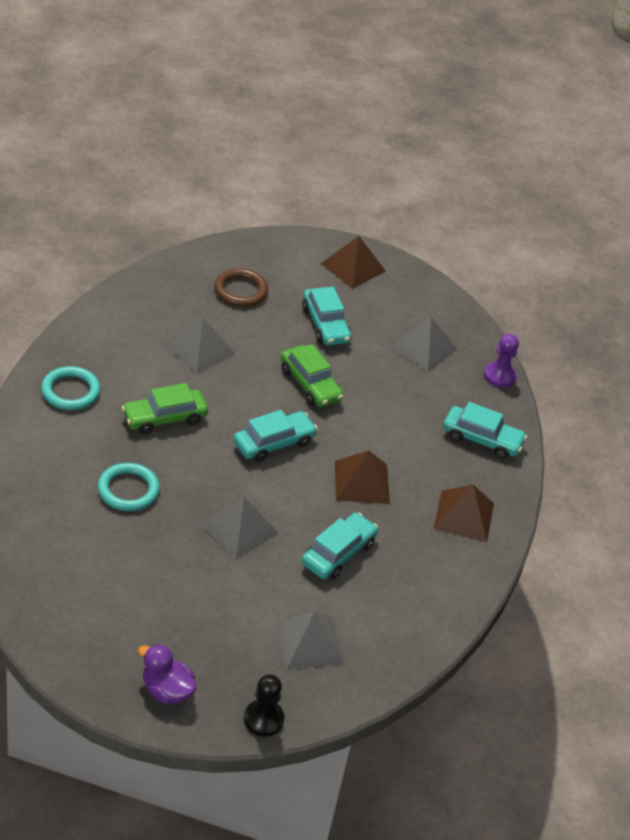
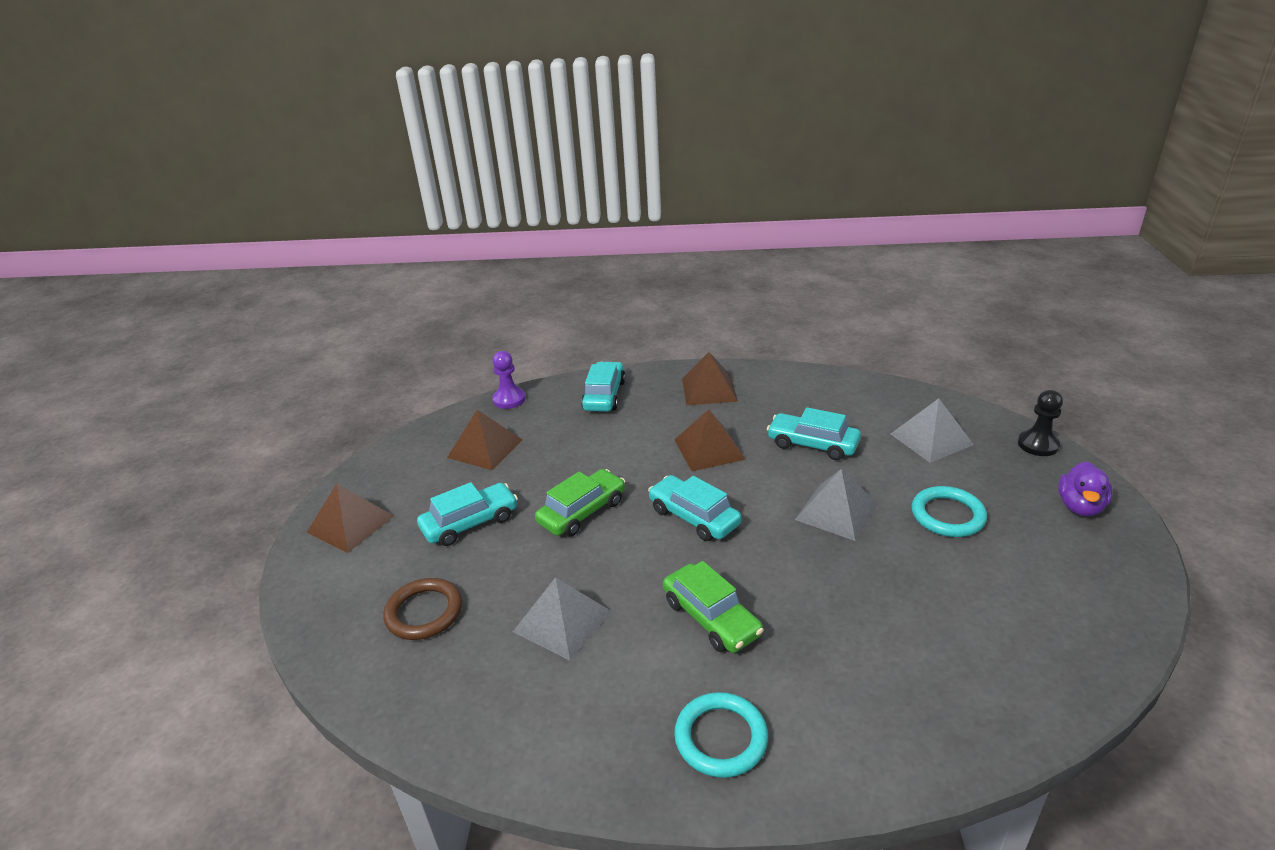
camera: 95 degrees left, 10 degrees down
(128, 490) = (855, 614): turquoise ring -> turquoise ring (947, 515)
(423, 348) = (485, 448): grey pyramid -> brown pyramid

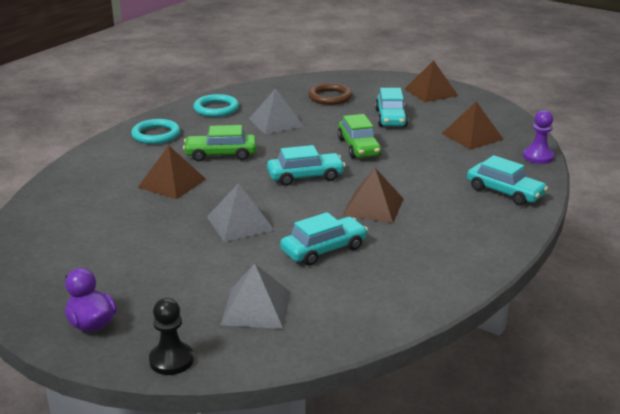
camera: 120 degrees right, 5 degrees down
(709, 389) = (464, 238): brown pyramid -> brown pyramid (172, 183)
(947, 515) = (173, 261): turquoise ring -> turquoise ring (216, 109)

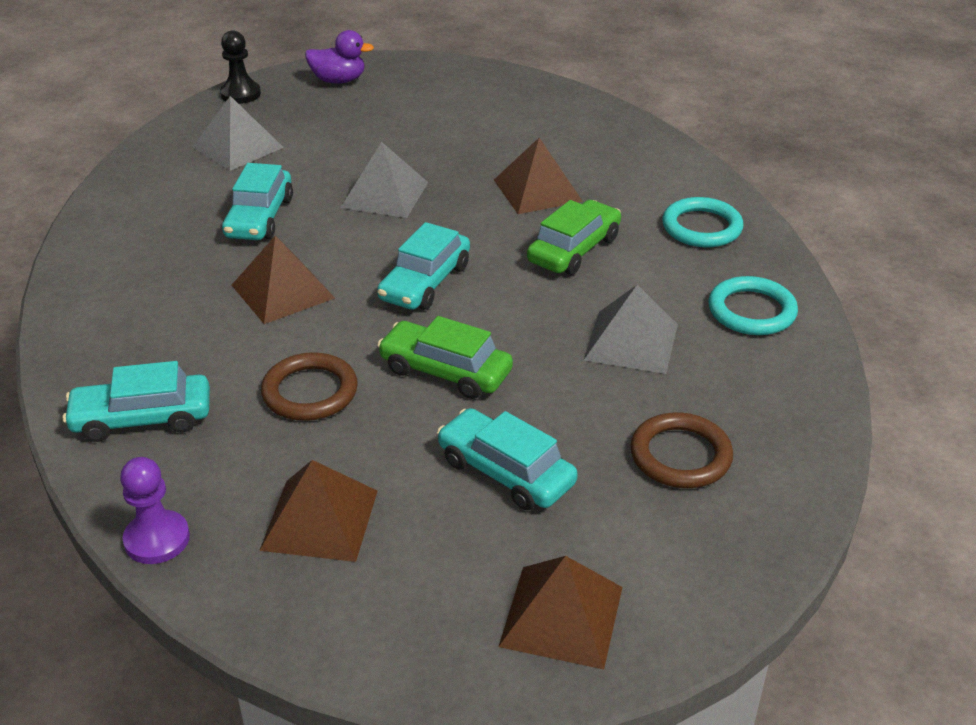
camera: 130 degrees right, 10 degrees up
(422, 167) = (310, 392): none -> brown ring

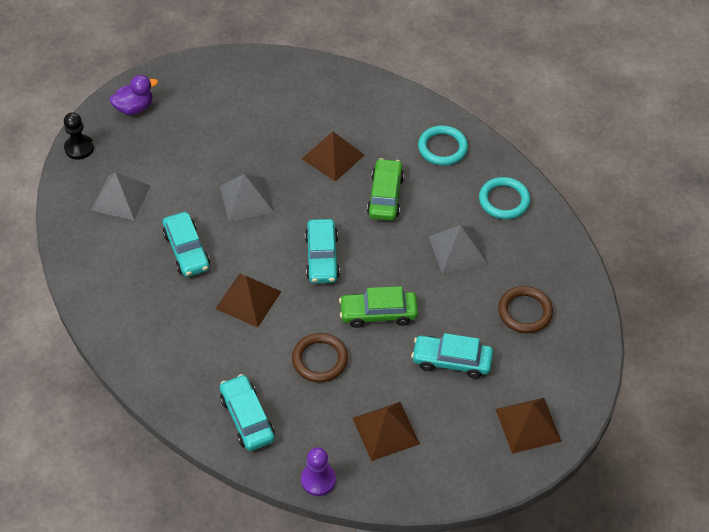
camera: 30 degrees left, 15 degrees up
(142, 418) = (247, 418): turquoise car -> turquoise car turned 105 degrees clockwise

